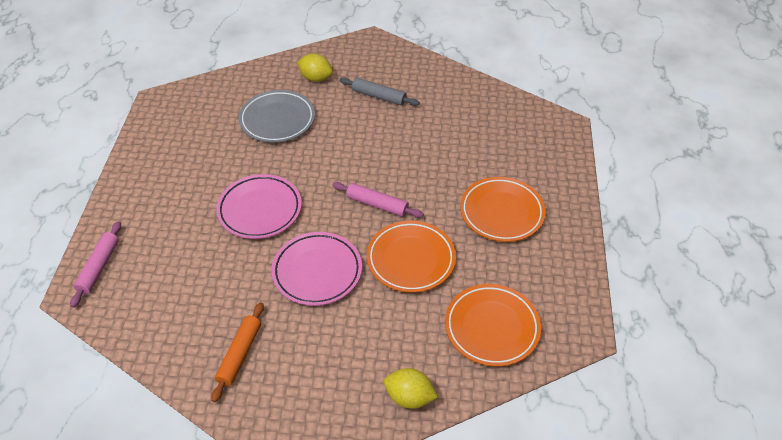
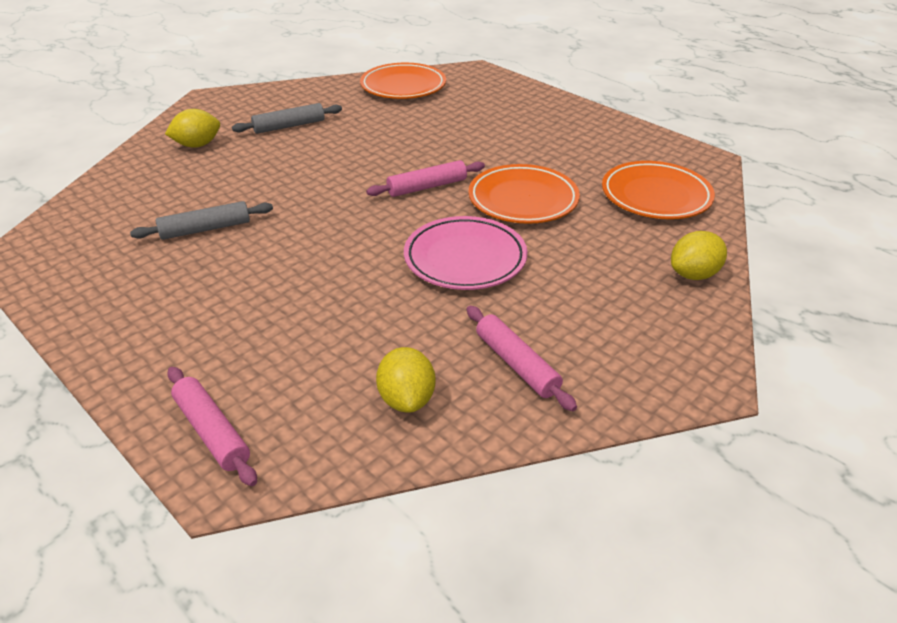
camera: 50 degrees left, 10 degrees down
(175, 324) = (407, 399): none -> yellow lemon
(240, 354) = (516, 364): orange rolling pin -> pink rolling pin
(241, 146) = (205, 229): none -> grey rolling pin
(260, 210) = (322, 257): pink plate -> none
(277, 120) = (211, 190): grey plate -> none
(501, 212) = (529, 135): orange plate -> orange plate (403, 86)

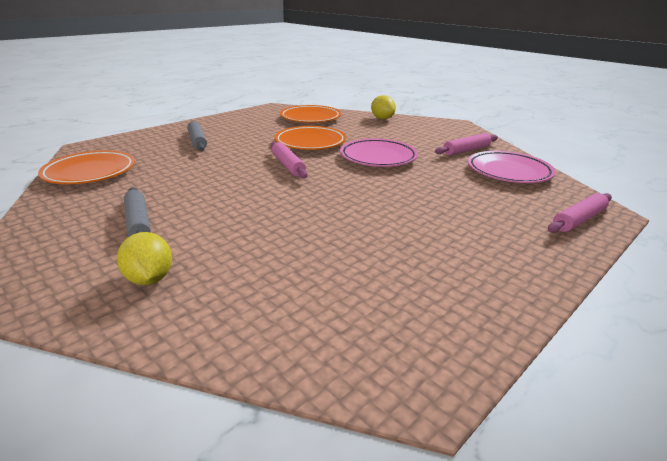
camera: 90 degrees left, 10 degrees down
(205, 229) = (348, 249): grey rolling pin -> grey rolling pin (197, 141)
(407, 399) = (508, 172): yellow lemon -> pink plate

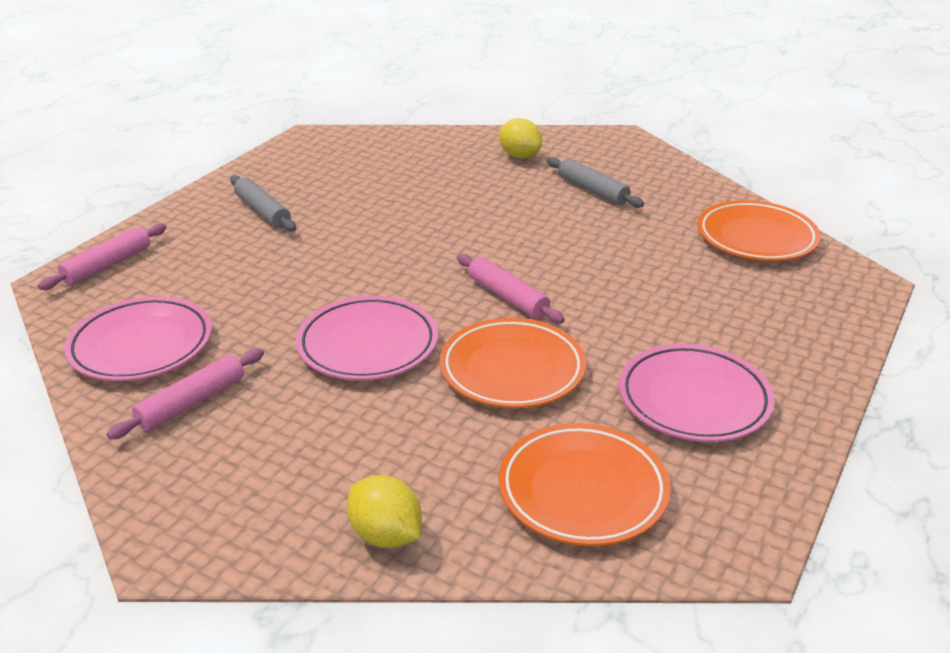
camera: 165 degrees right, 5 degrees up
(197, 141) = (719, 332): grey rolling pin -> grey rolling pin (263, 211)
(243, 128) = (694, 399): none -> pink plate

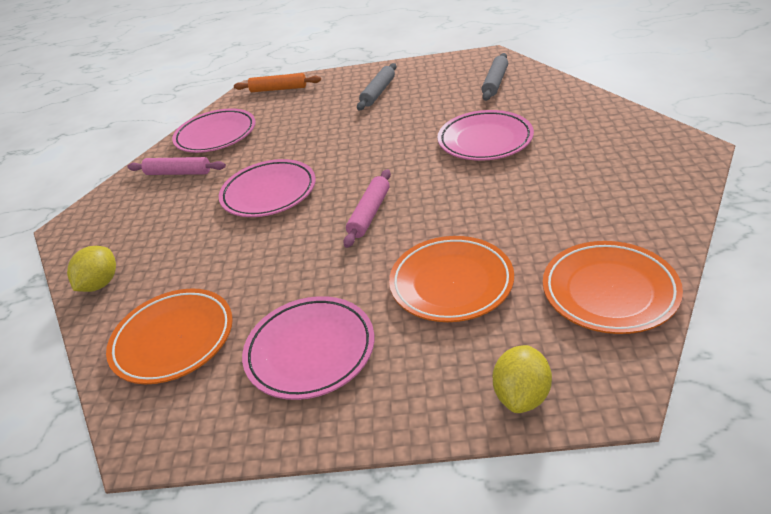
camera: 65 degrees right, 5 degrees up
(107, 265) = (278, 89): pink rolling pin -> orange rolling pin
(471, 199) = (485, 140): none -> pink plate
(512, 370) = (284, 254): orange plate -> orange plate (451, 283)
(519, 156) = (580, 126): yellow lemon -> yellow lemon (521, 395)
(592, 190) = (572, 178): grey rolling pin -> grey rolling pin (495, 82)

